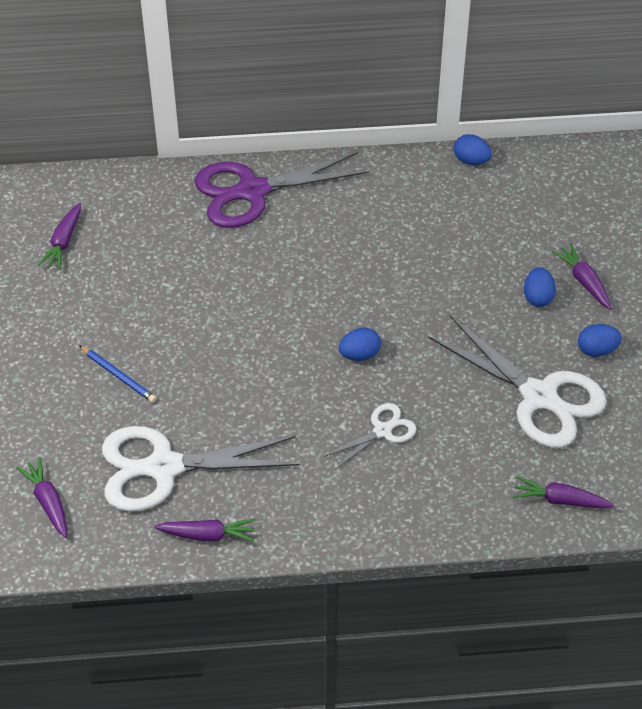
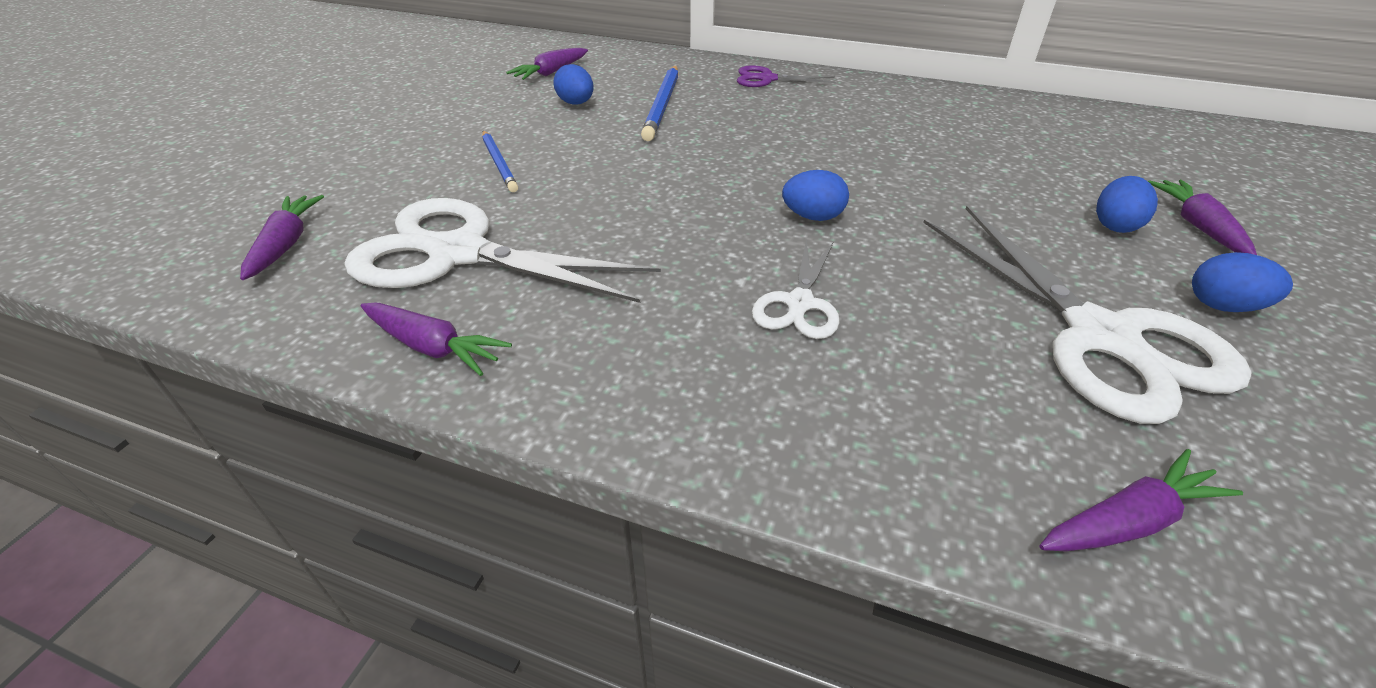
camera: 25 degrees right, 10 degrees down
(190, 260) = (663, 105): none -> blue pencil
(252, 191) = (767, 79): purple scissors -> purple scissors, size x0.50
(382, 431) = (799, 303): white scissors -> white scissors turned 120 degrees clockwise
(471, 160) = (1038, 103): blue egg -> blue egg (576, 103)
(560, 500) = (1128, 520): purple carrot -> purple carrot turned 120 degrees clockwise

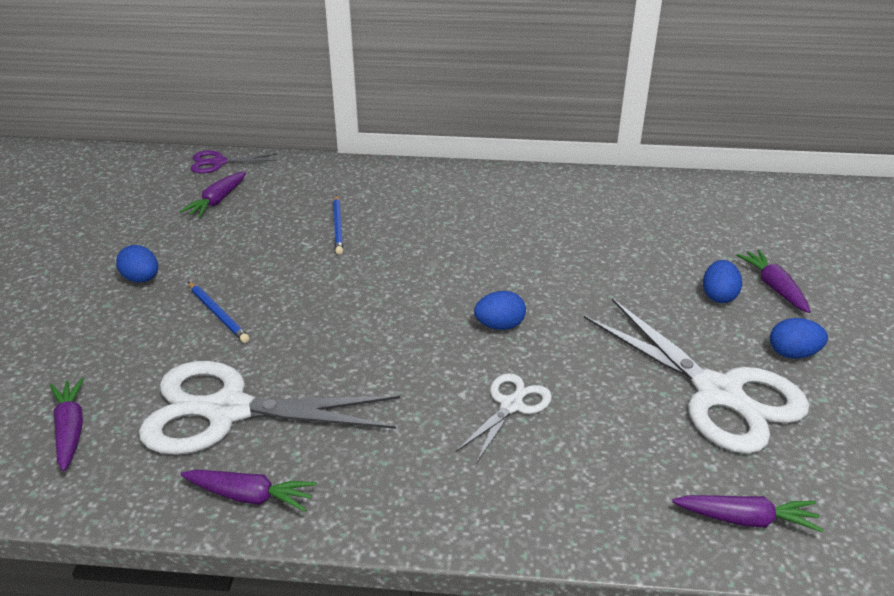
camera: 15 degrees left, 5 degrees down
(576, 103) = (258, 236): blue egg -> blue egg (141, 279)
(663, 105) = (338, 226): blue pencil -> blue pencil, size x0.66
(767, 79) = (420, 183): purple scissors -> purple scissors (219, 162)
(799, 303) = (511, 405): white scissors -> white scissors turned 150 degrees counterclockwise
(1128, 520) = (746, 519): purple carrot -> purple carrot turned 45 degrees clockwise

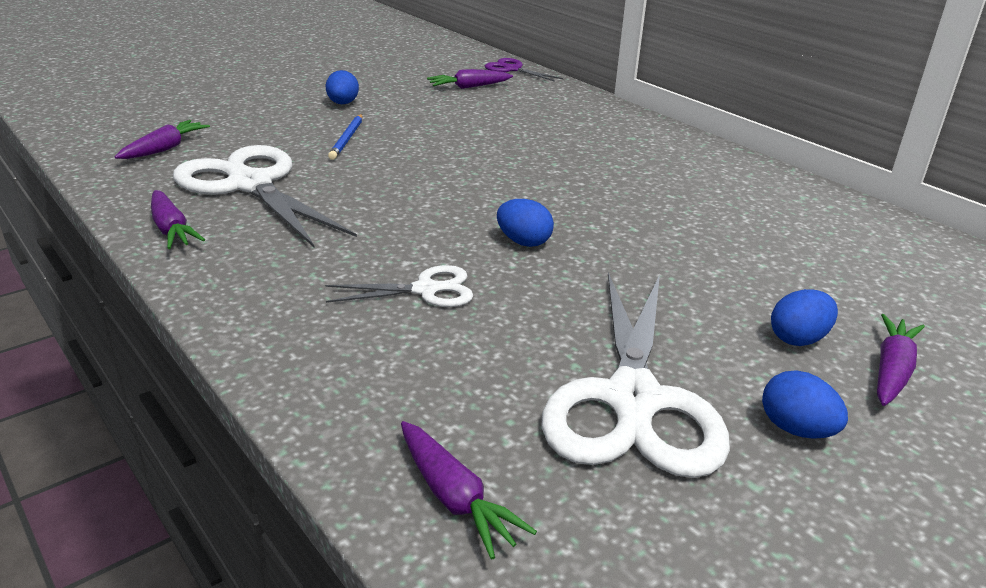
camera: 45 degrees right, 5 degrees down
(338, 226) = (523, 132): blue pencil -> none

